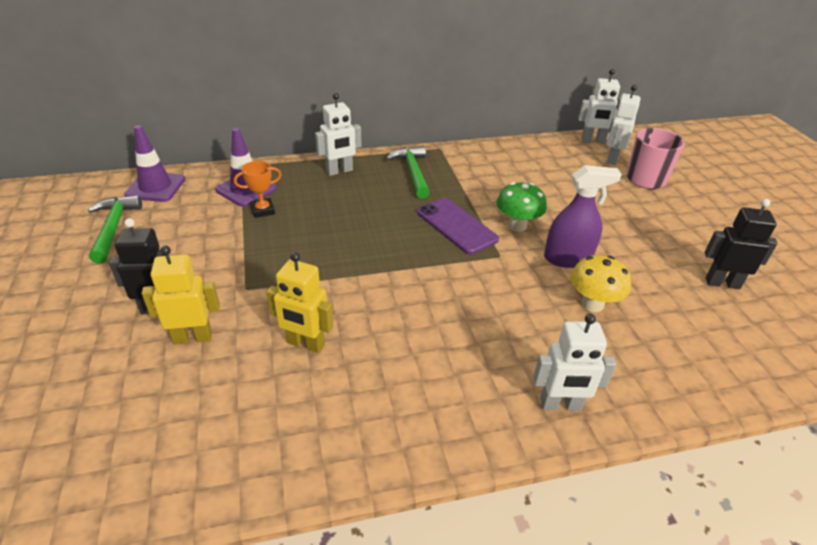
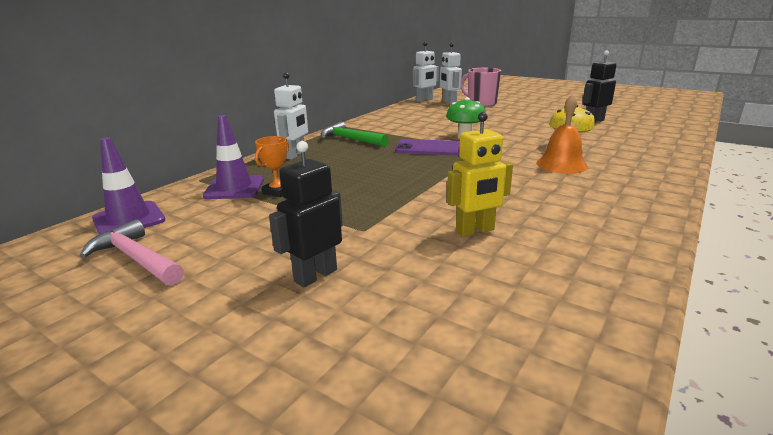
camera: 40 degrees left, 15 degrees down
(113, 228) = (136, 259): green hammer -> pink hammer
(193, 337) = (385, 273): yellow robot -> none
(528, 323) = (561, 165): none -> orange bell
(560, 405) = (647, 182): white robot -> none
(567, 258) = (518, 138): purple spray bottle -> none

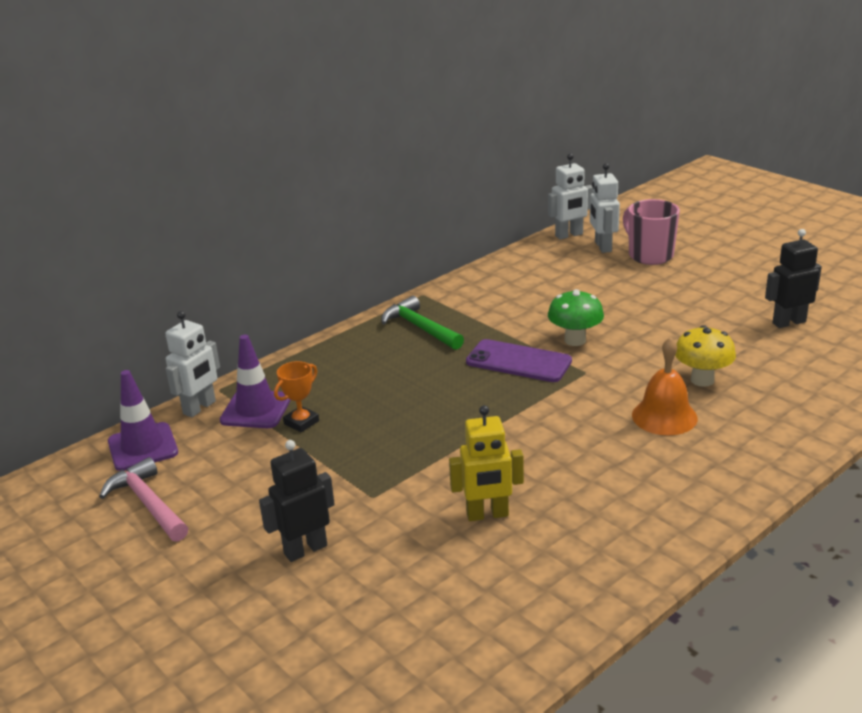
camera: 15 degrees right, 5 degrees up
(295, 155) = (340, 354): white robot -> white robot (200, 408)

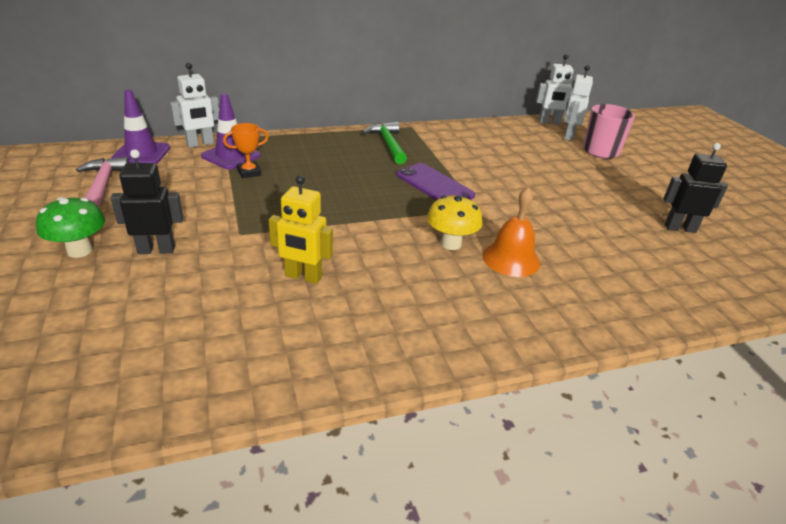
camera: 20 degrees right, 5 degrees up
(575, 340) = (490, 185): green mushroom -> green mushroom (80, 250)
(702, 380) = (567, 244): yellow mushroom -> yellow mushroom (450, 244)

